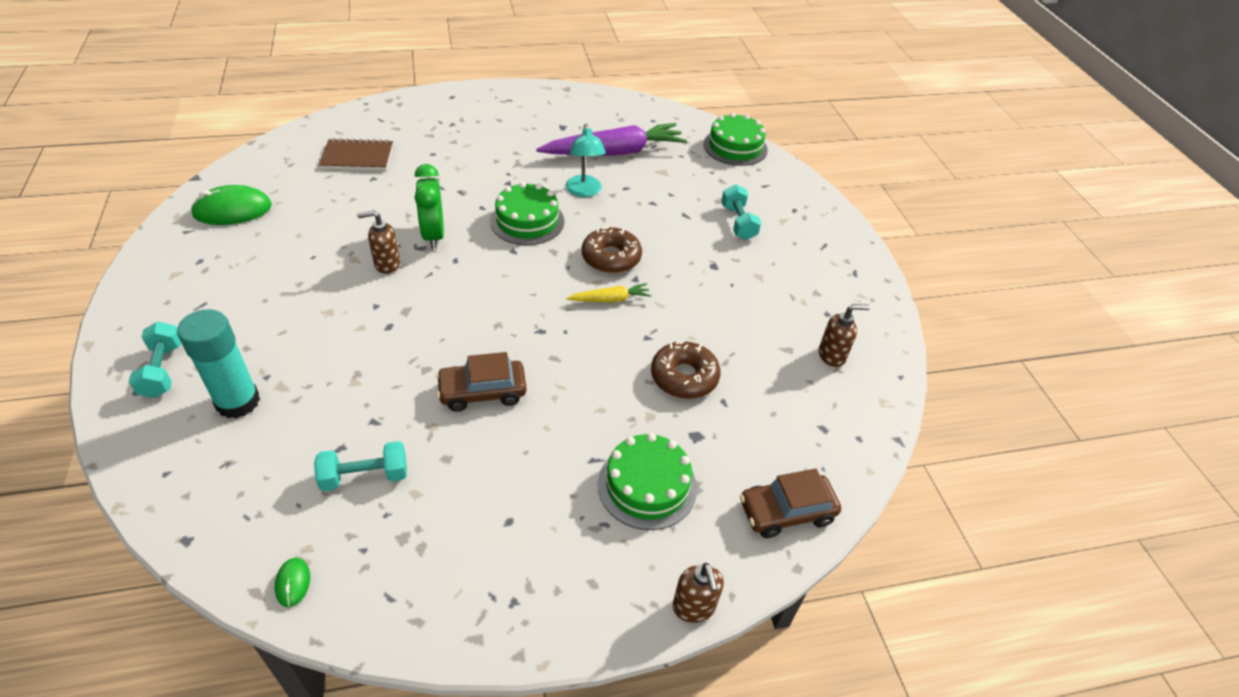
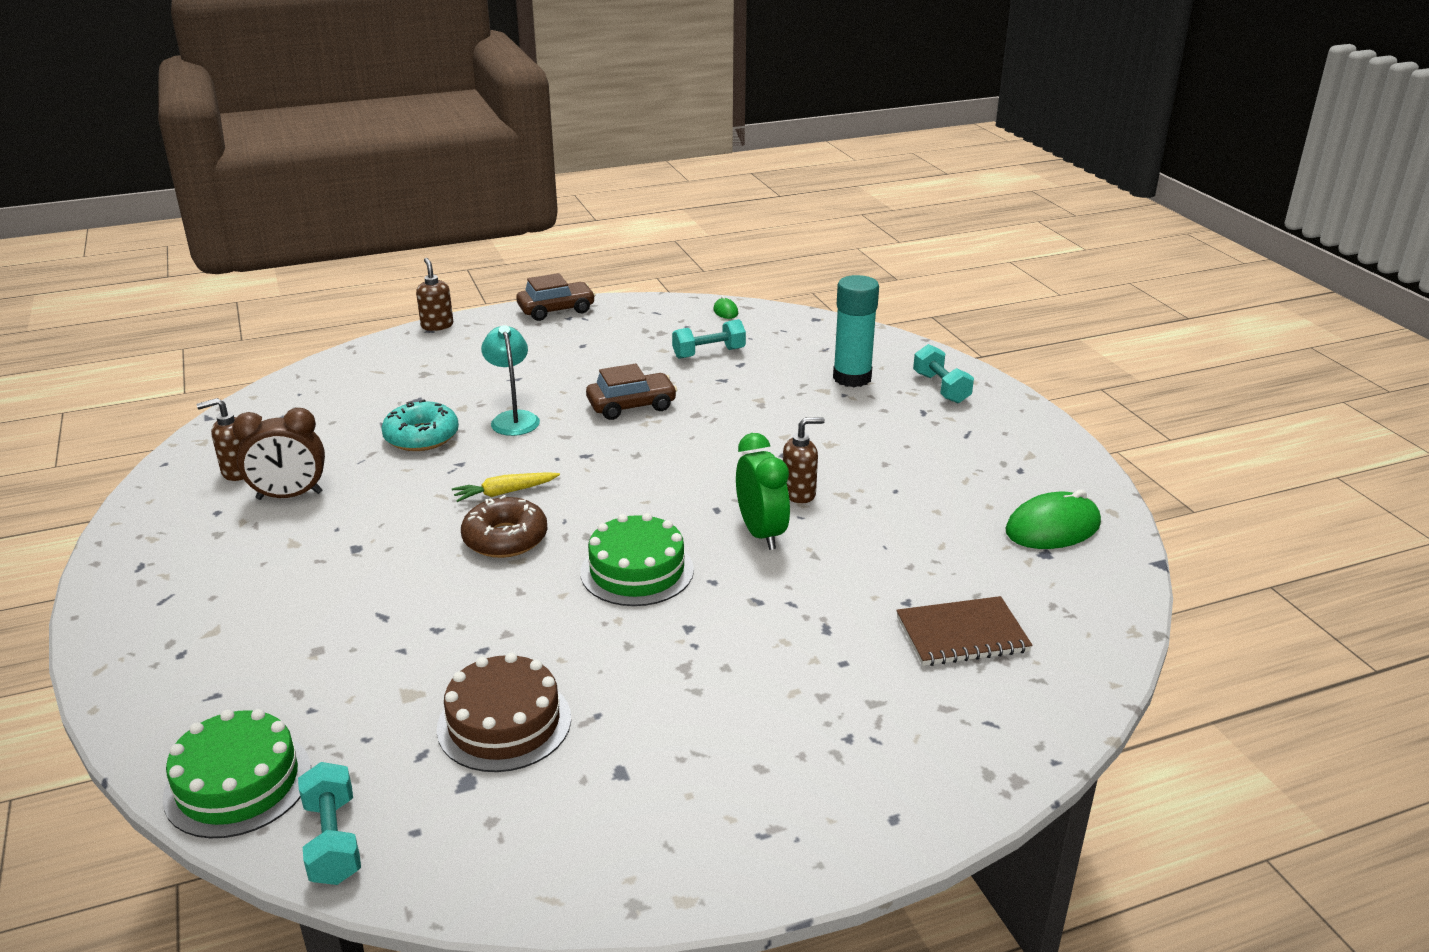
camera: 175 degrees right, 15 degrees down
(584, 191) = (555, 631): turquoise lamp -> turquoise lamp (513, 418)
(614, 152) = (504, 723): purple carrot -> brown cake
(647, 485) = (468, 370): green cake -> none
(684, 377) = (421, 437): brown donut -> turquoise donut
(738, 222) = (295, 616): turquoise dumbbell -> turquoise dumbbell (333, 841)
(778, 321) = (289, 496): none -> brown clock
(786, 512) = (346, 368): brown car -> brown car (556, 310)

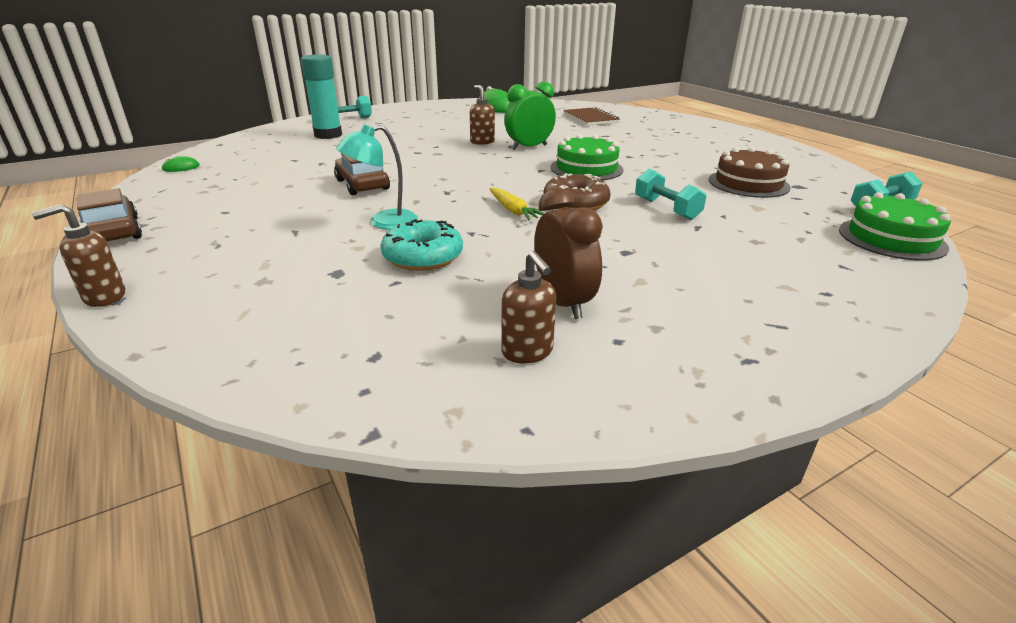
camera: 100 degrees left, 0 degrees up
(709, 353) = (269, 168): turquoise dumbbell -> turquoise dumbbell (666, 209)

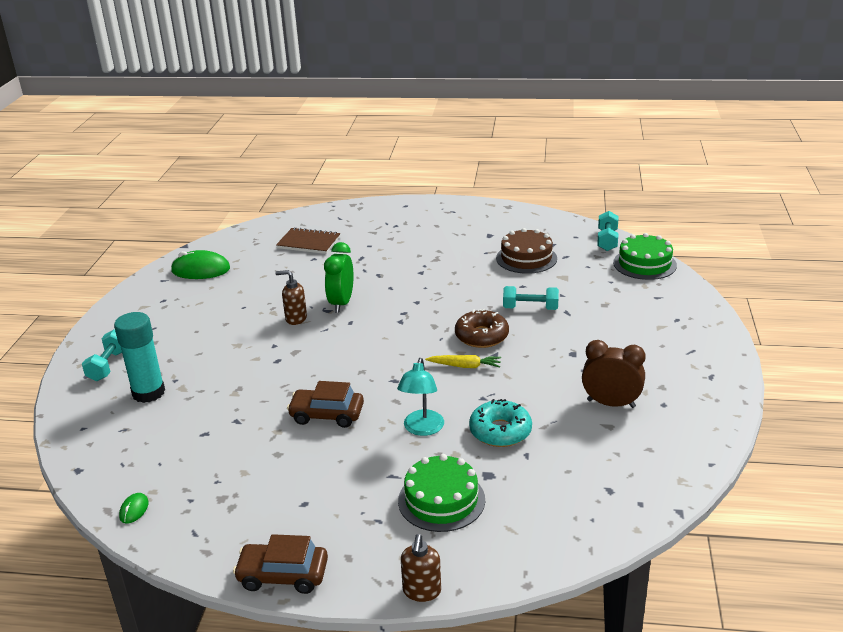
camera: 50 degrees left, 0 degrees up
(527, 352) = (649, 437): brown soap dispenser -> none
(586, 168) = (423, 301): green cake -> green cake (441, 500)

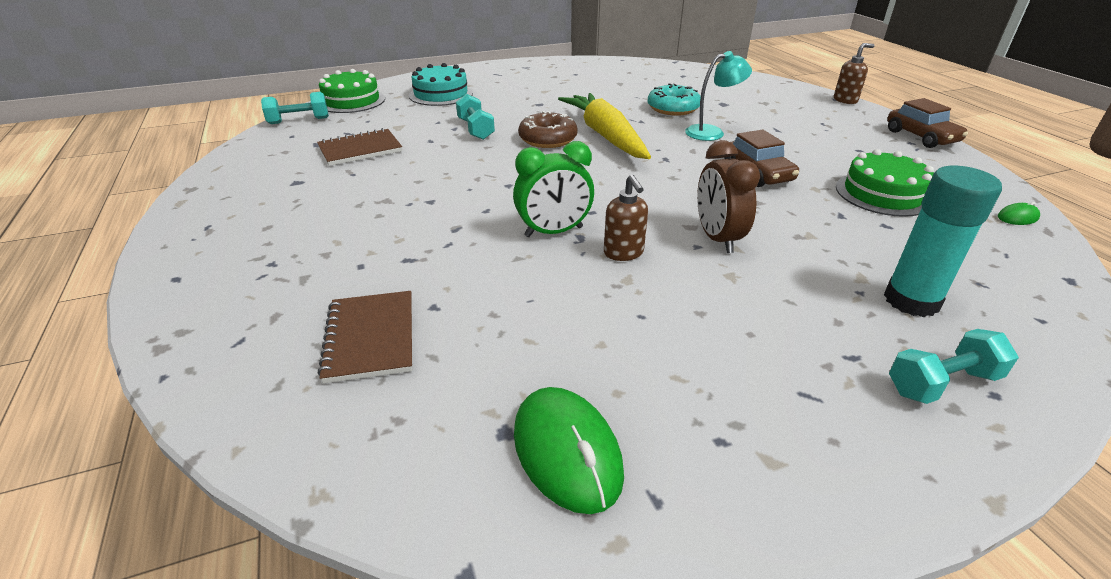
camera: 120 degrees left, 5 degrees up
(441, 500) = (770, 111): green cake -> green cake (883, 194)
(465, 366) = (605, 136): yellow carrot -> yellow carrot, size x2.18
(526, 258) = (360, 150): brown cake -> brown notebook
(611, 403) = (593, 85): brown clock -> brown clock (717, 238)
(637, 307) = (441, 94): none -> turquoise cake

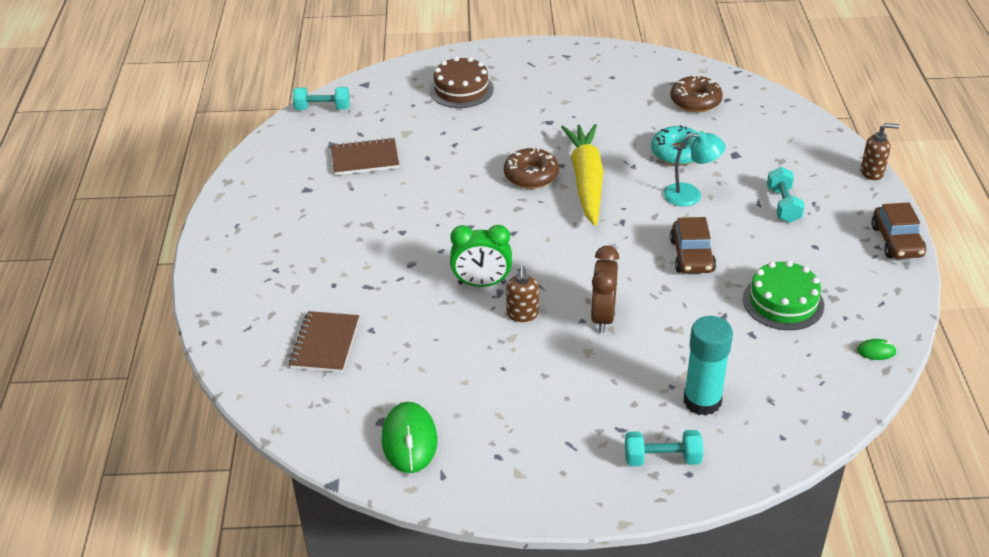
camera: 20 degrees right, 5 degrees up
(351, 101) = (375, 86): green cake -> none
(441, 94) = (461, 89): turquoise cake -> brown cake
(475, 129) = (472, 150): turquoise dumbbell -> turquoise dumbbell (783, 205)
(658, 79) = (695, 101): none -> brown donut

